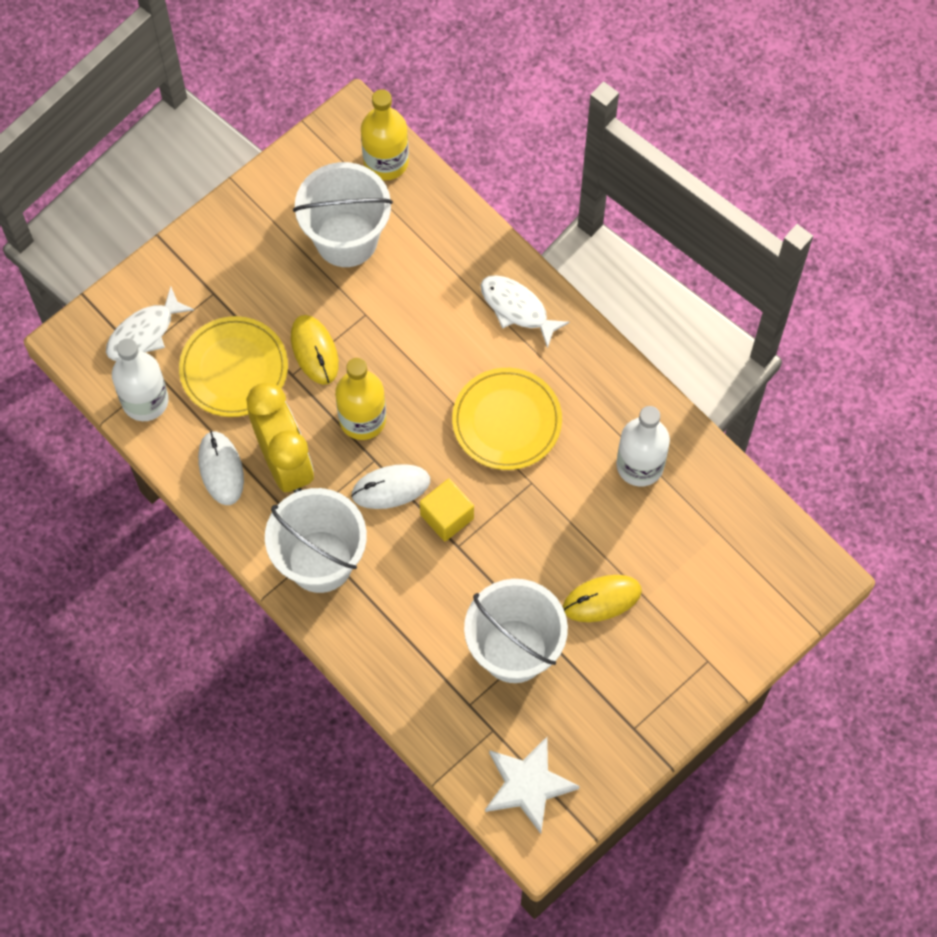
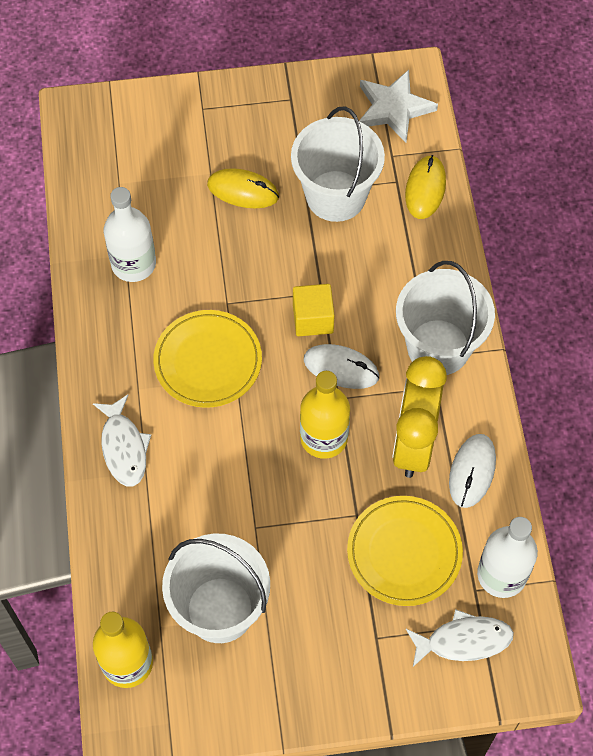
camera: 145 degrees left, 5 degrees down
(314, 351) = (322, 523): yellow mouse -> yellow mouse (425, 189)

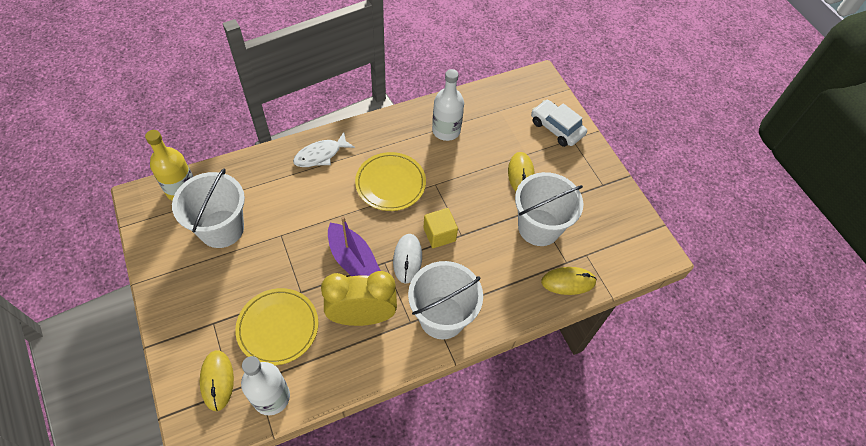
camera: 70 degrees right, 5 degrees down
(177, 121) = (556, 128): none -> white car
(324, 438) = (353, 260): yellow bottle -> purple boat
(393, 108) = (625, 248): white star -> none
(463, 641) = (217, 380): white fish -> yellow mouse
(472, 471) = (349, 360): white mouse -> none

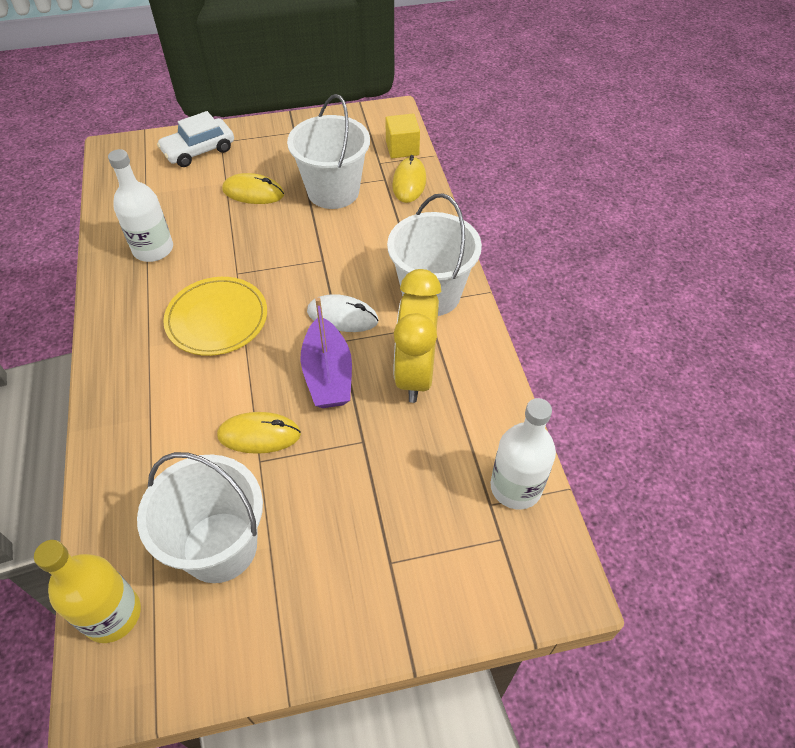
camera: 75 degrees left, 5 degrees down
(217, 380) = (484, 558): yellow mouse -> yellow mouse (259, 435)
(278, 327) = (413, 473): yellow plate -> none
(321, 155) = (129, 397): white fish -> none
(353, 260) = (328, 375): purple boat -> purple boat turned 105 degrees clockwise
(439, 234) = (315, 280): yellow cube -> yellow cube (402, 148)

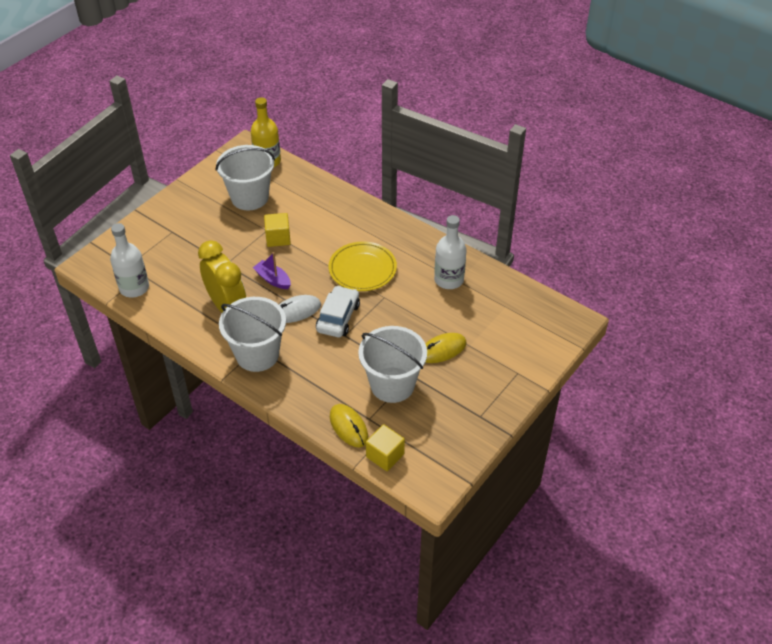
camera: 140 degrees right, 5 degrees down
(199, 150) = (520, 356): white car -> white car (338, 317)
(259, 435) = (278, 238): yellow mouse -> yellow cube
(328, 375) = (273, 279): purple boat -> purple boat, size x0.66

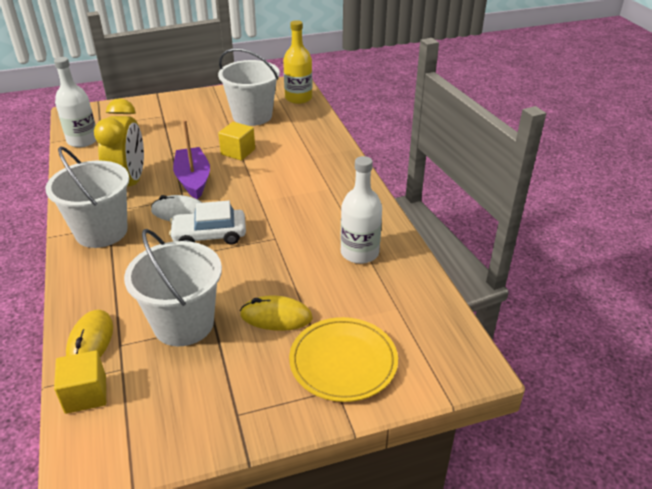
camera: 35 degrees right, 10 degrees down
(273, 279) = (193, 180): purple boat -> purple boat, size x1.52
(338, 317) = (209, 235): white car -> white car turned 150 degrees counterclockwise
(362, 269) = (282, 206): yellow plate -> yellow plate (343, 362)

